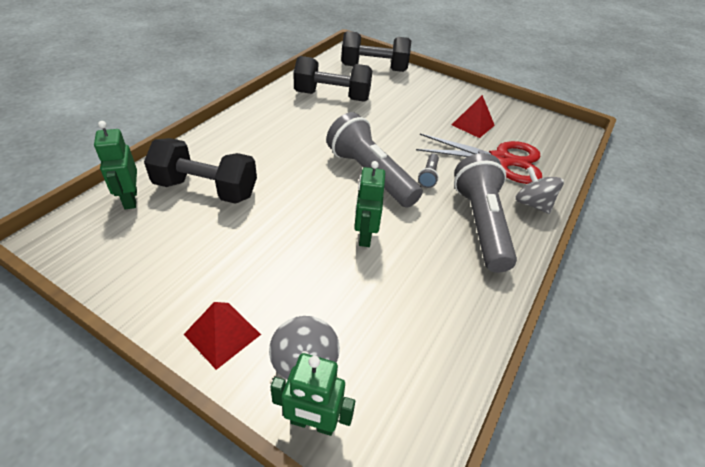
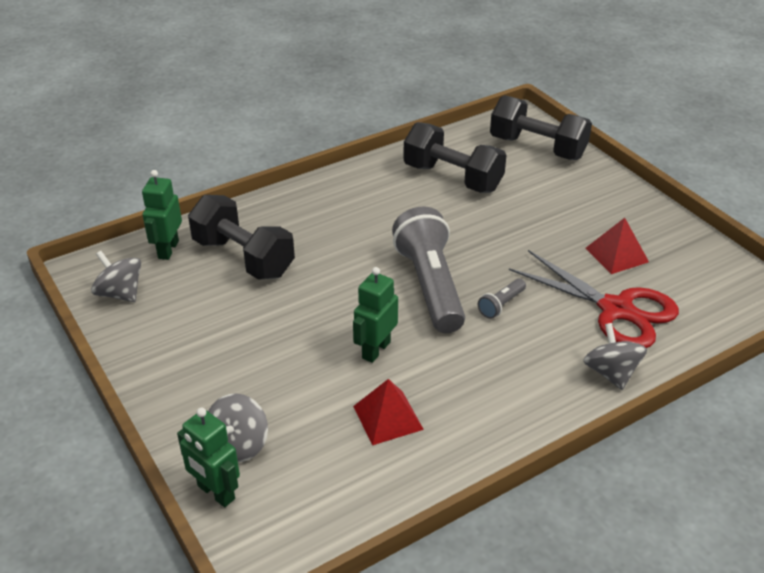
camera: 30 degrees right, 5 degrees down
(101, 251) = (120, 293): none -> grey spinning top
(222, 334) = (183, 397): red pyramid -> red pyramid (388, 417)
(480, 224) = (521, 376): grey flashlight -> none

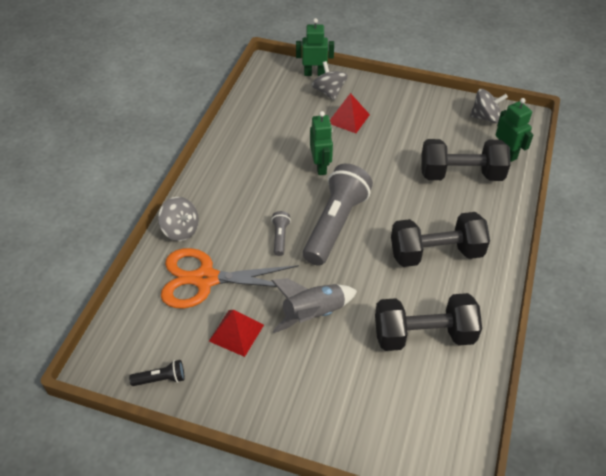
camera: 140 degrees right, 10 degrees up
(388, 417) = (277, 139): red pyramid -> red pyramid (348, 118)
(430, 285) = (335, 224): grey flashlight -> grey flashlight turned 105 degrees counterclockwise
(531, 233) = (313, 314): none -> grey rocket
(537, 148) = (397, 431): black dumbbell -> black dumbbell (436, 253)
(616, 310) = (205, 279): red scissors -> orange scissors
(713, 258) = (161, 379): none -> black flashlight

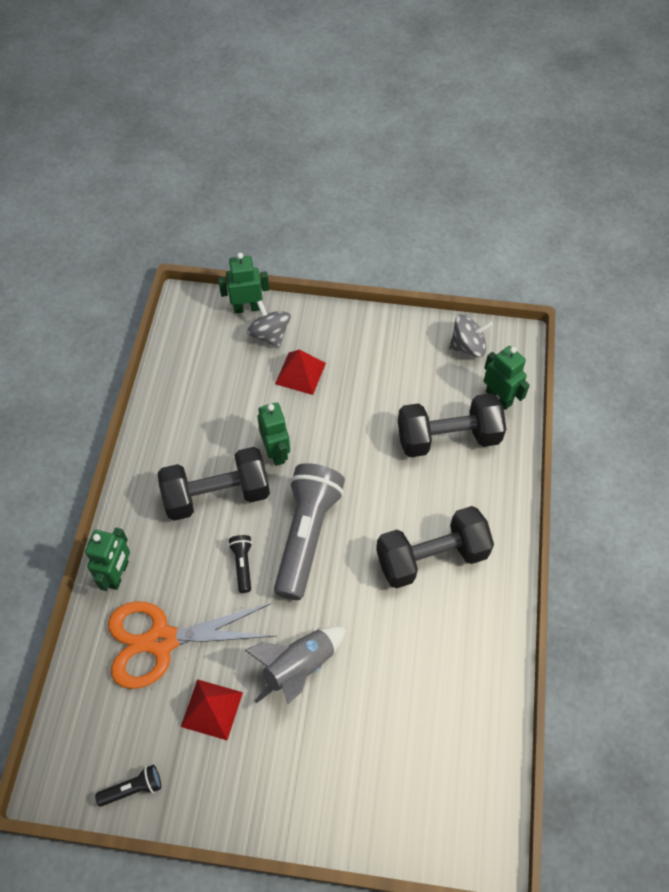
camera: 10 degrees left, 10 degrees up
(181, 230) = (118, 574): grey spinning top -> green robot
(280, 237) = (242, 565): grey flashlight -> black flashlight
(423, 335) = (431, 673): black dumbbell -> black dumbbell (217, 495)

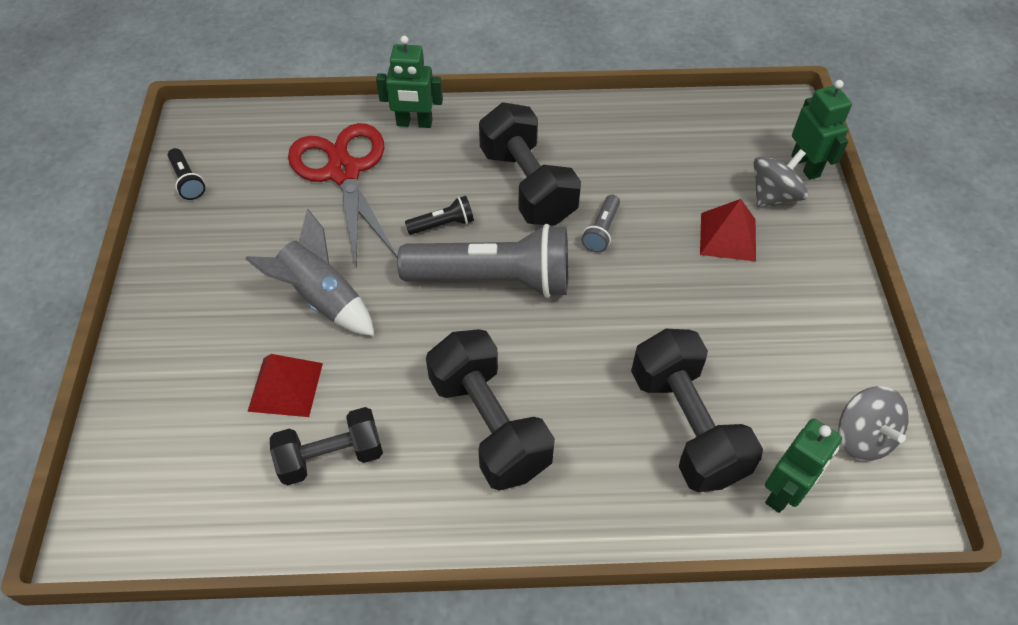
camera: 80 degrees right, 5 degrees down
(161, 640) = (344, 172): orange scissors -> red scissors
(212, 709) = (270, 228): red pyramid -> red pyramid (286, 387)
(276, 452) = (601, 231): green robot -> grey flashlight
(443, 668) = (331, 457): none -> black dumbbell

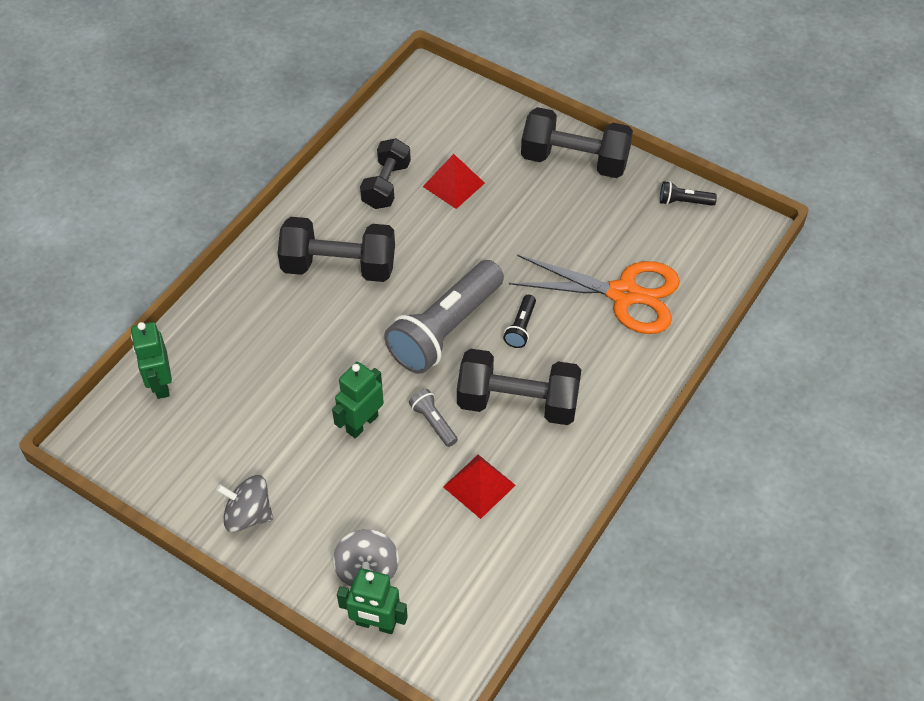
camera: 125 degrees right, 0 degrees up
(322, 299) = (508, 230): grey rocket -> none
(344, 172) = (624, 294): red scissors -> orange scissors
(414, 123) = (647, 366): green robot -> green robot (362, 423)
(686, 426) = (245, 365): black dumbbell -> black dumbbell (574, 160)
(728, 236) = (358, 503): red pyramid -> red pyramid (479, 486)
(862, 437) = (147, 455): grey spinning top -> grey spinning top (248, 515)

